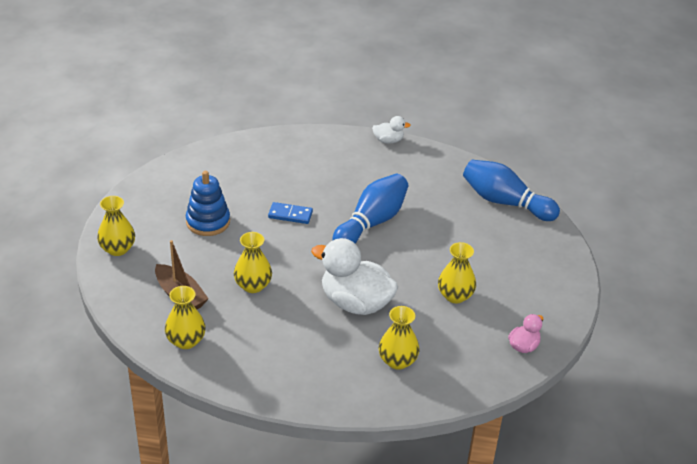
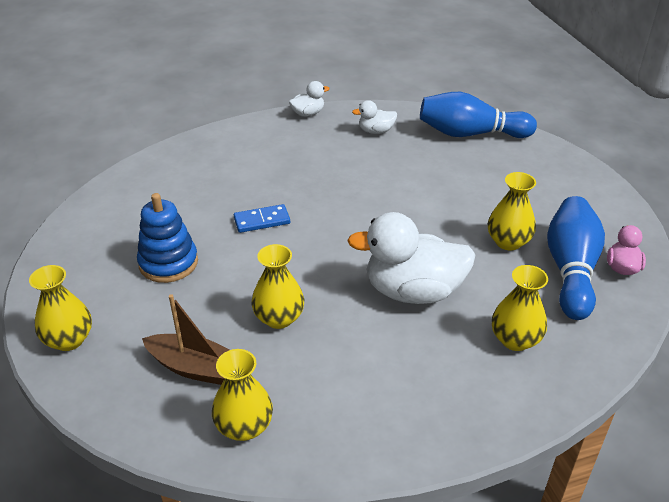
camera: 25 degrees left, 0 degrees up
(371, 222) = (358, 198): blue bowling pin -> blue bowling pin (571, 270)
(430, 174) = (376, 131): none -> white duck

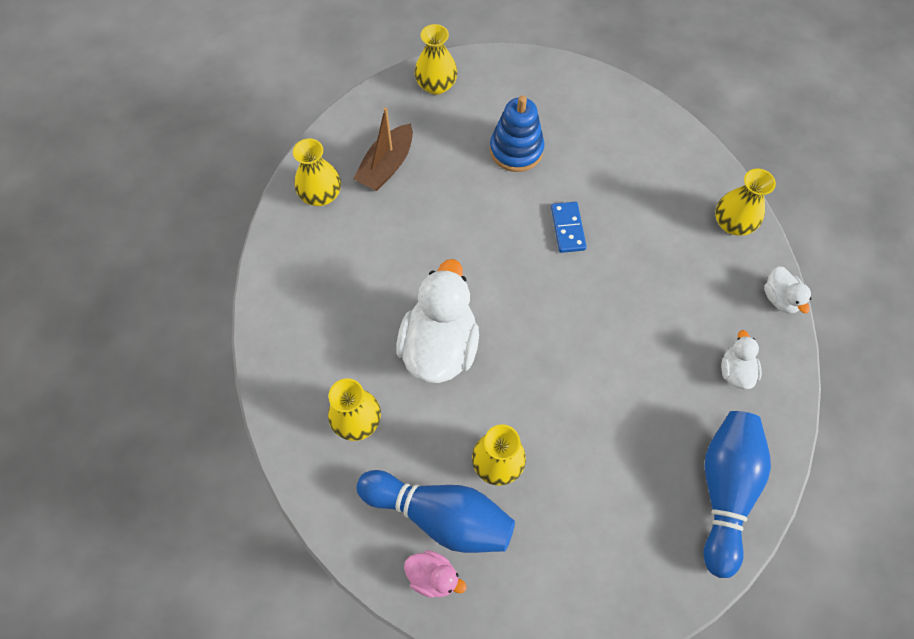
camera: 100 degrees right, 25 degrees up
(279, 318) = (428, 229): yellow vase -> yellow vase (732, 223)

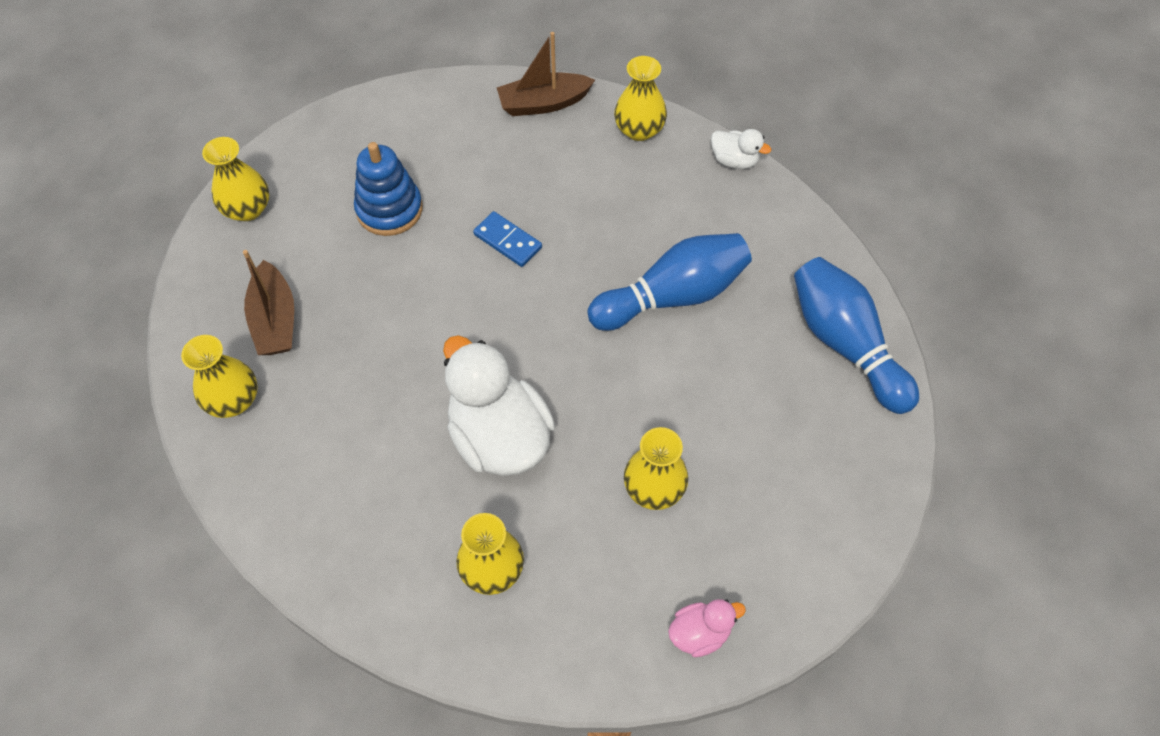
camera: 45 degrees left, 5 degrees down
(440, 515) = (652, 577): blue bowling pin -> blue bowling pin (673, 296)
(684, 155) = (543, 103): none -> brown boat
(735, 371) = (759, 245): white duck -> none

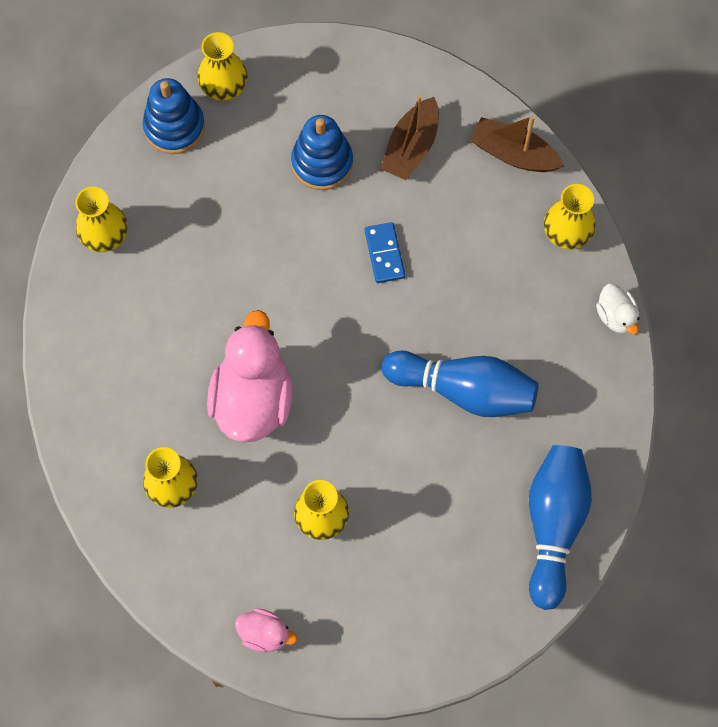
camera: 40 degrees right, 10 degrees up
(227, 268) = (174, 127): none -> blue stacking toy
(275, 320) = (175, 194): brown boat -> brown boat (411, 147)
(499, 436) = (253, 399): white duck -> pink duck

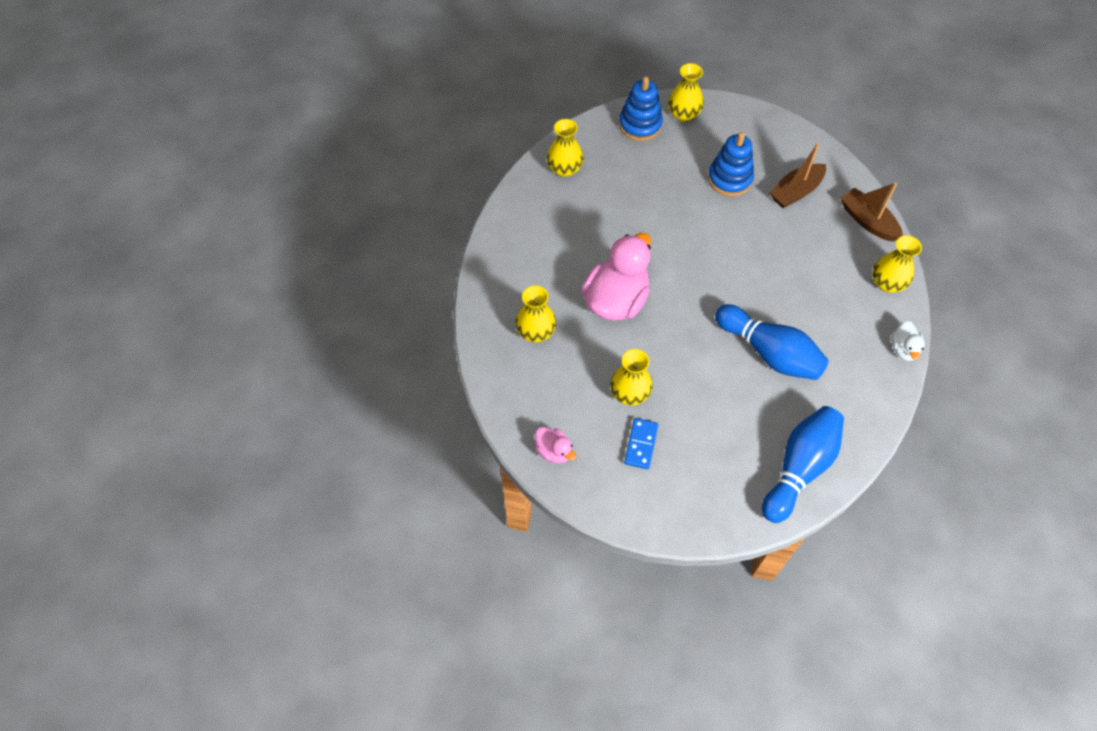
camera: 25 degrees right, 10 degrees down
(384, 254) = (748, 247): blue domino -> blue domino (641, 444)

